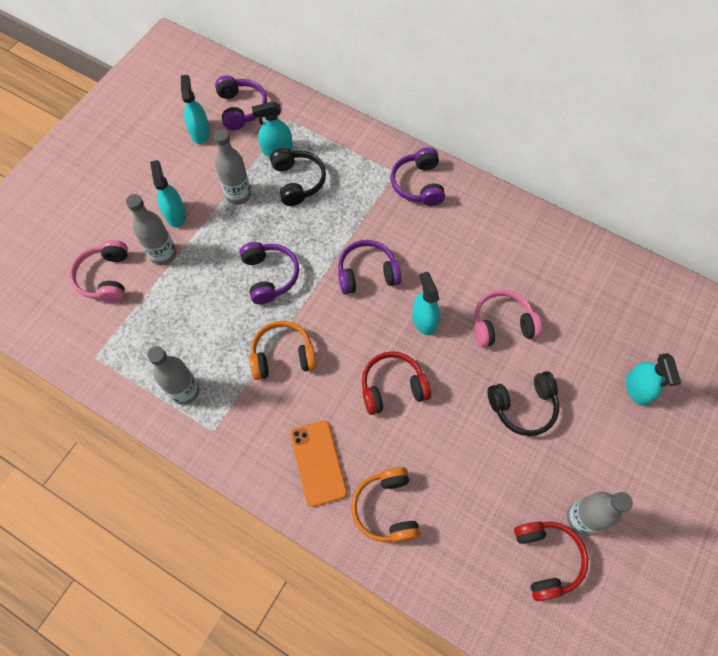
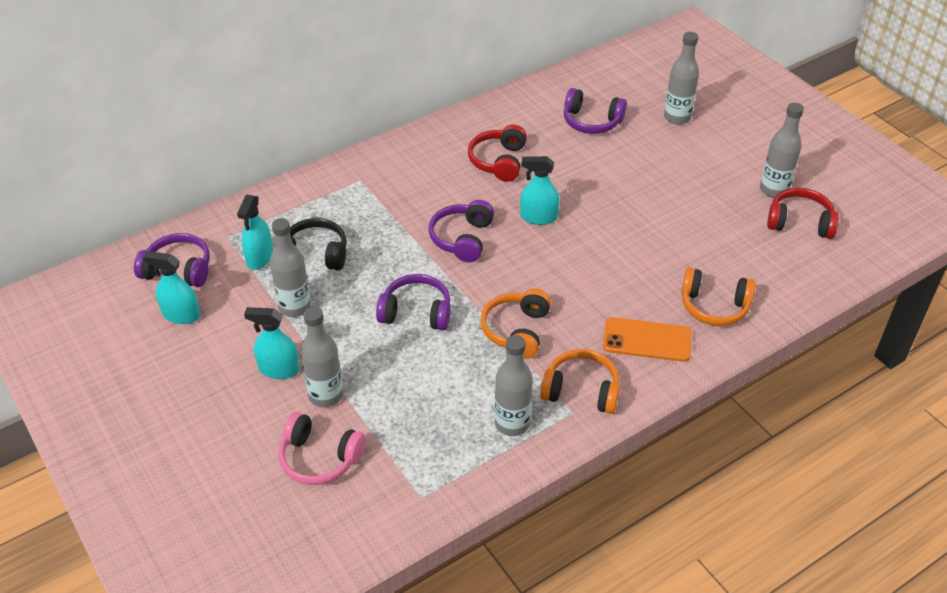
camera: 65 degrees left, 20 degrees down
(239, 430) = (581, 390): none -> orange headphones
(392, 387) = (595, 262): red headphones -> red headphones (499, 161)
(418, 184) = (386, 170): purple headphones -> purple headphones (591, 121)
(502, 324) = (573, 170): pink headphones -> none
(523, 406) = (659, 186): black headphones -> none
(637, 388) = (677, 117): turquoise spray bottle -> grey bottle

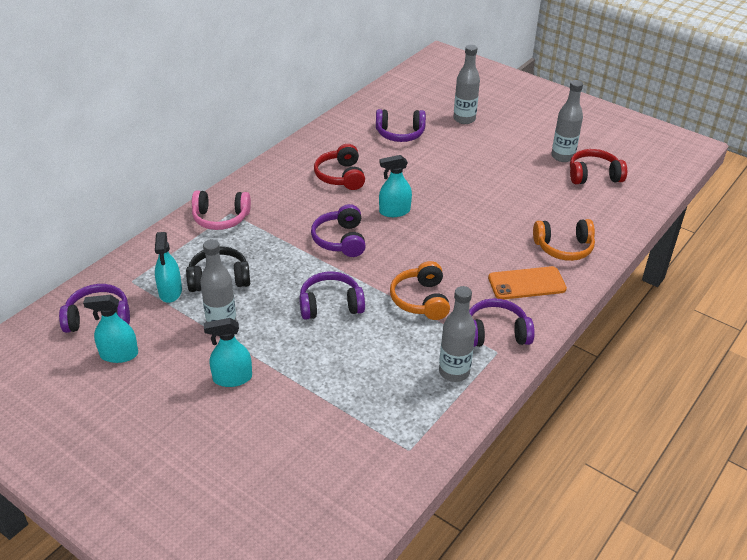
camera: 20 degrees left, 5 degrees down
(319, 458) = (305, 442): pink headphones -> pink headphones (221, 218)
(326, 395) = (285, 389): grey bottle -> none
(581, 390) = (496, 333): orange headphones -> purple headphones

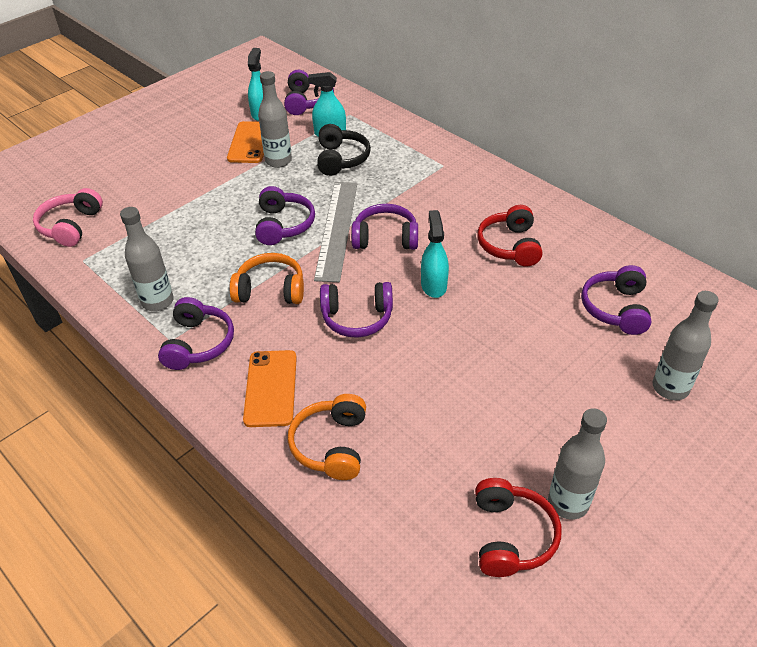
camera: 100 degrees right, 5 degrees up
(184, 354) = (249, 142): none -> orange phone
(221, 218) = (434, 159): pink headphones -> pink headphones (71, 226)
(232, 378) = (211, 166): turquoise spray bottle -> none
(332, 269) = (337, 229): none -> grey ruler
(341, 176) = (509, 246): red headphones -> red headphones turned 90 degrees counterclockwise
(440, 247) = (357, 318): none -> purple headphones

